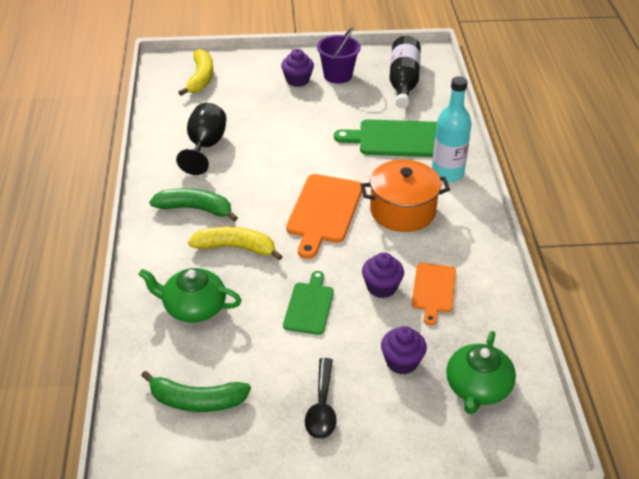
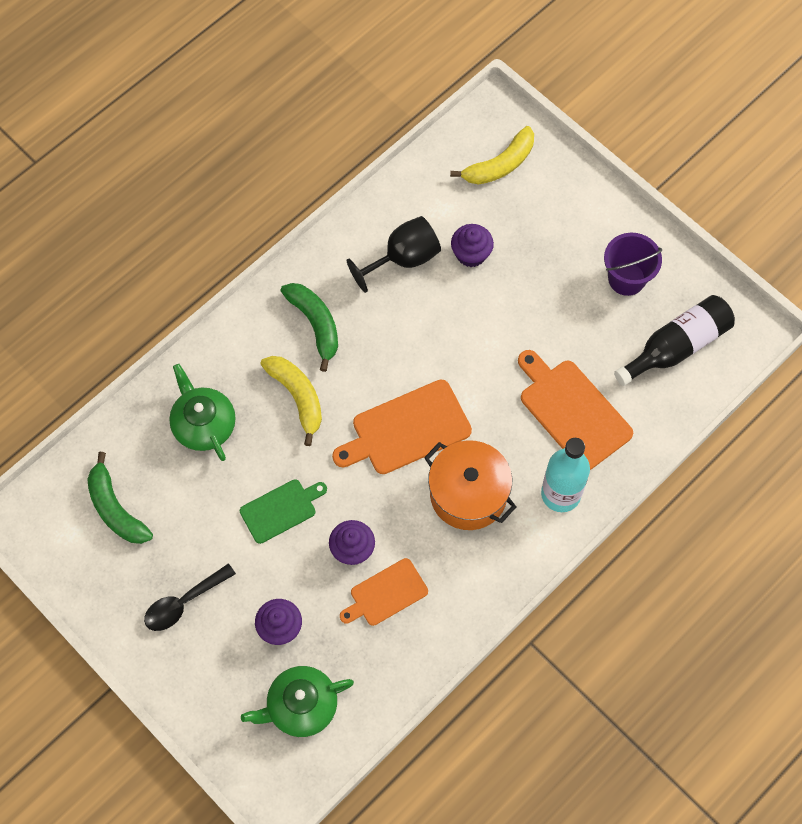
camera: 50 degrees right, 25 degrees up
(297, 80) = (581, 250): purple cupcake -> purple cupcake (471, 254)
(397, 139) = (572, 411): green cutting board -> orange cutting board

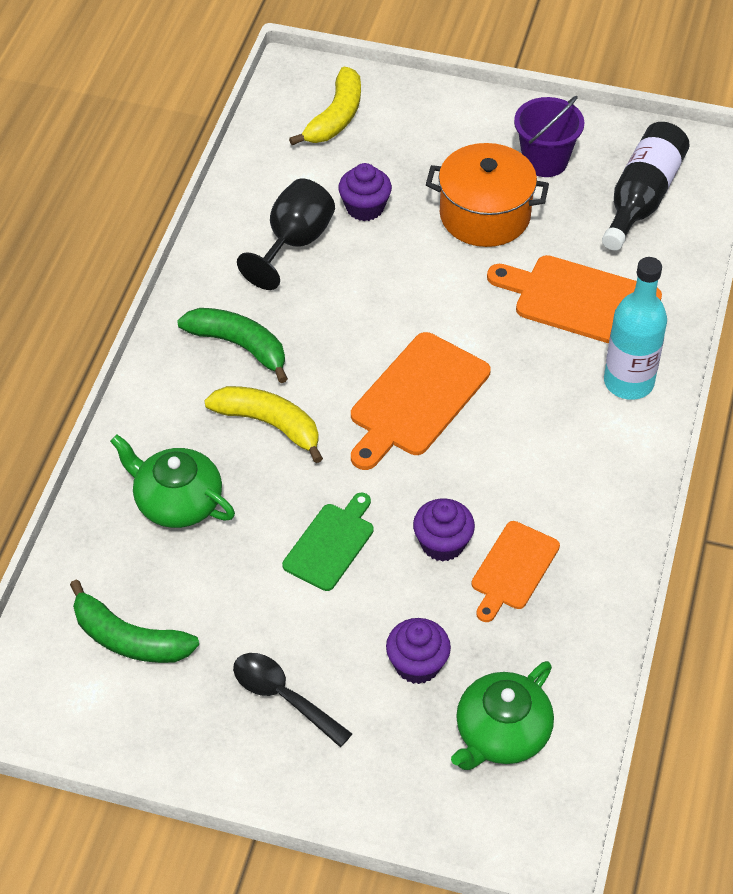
camera: 30 degrees left, 15 degrees down
(183, 603) = (283, 697): black spoon -> black spoon turned 105 degrees clockwise
(468, 494) = (530, 428): orange pot -> orange pot (484, 215)

